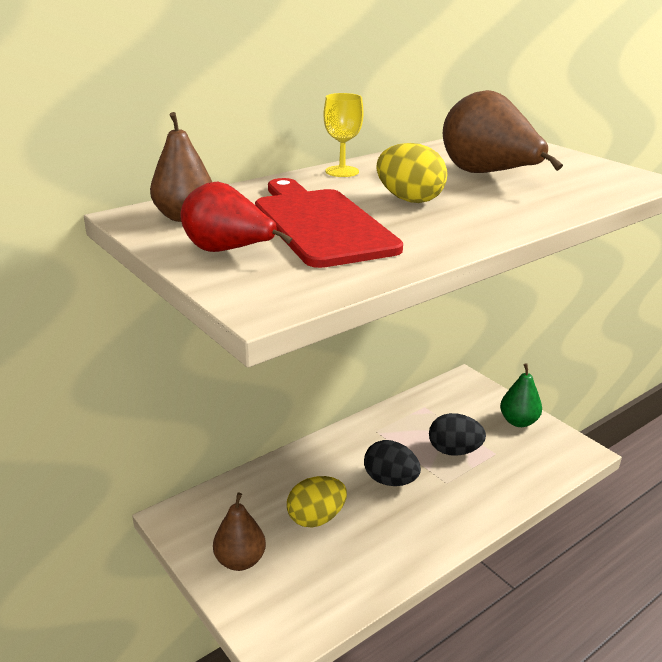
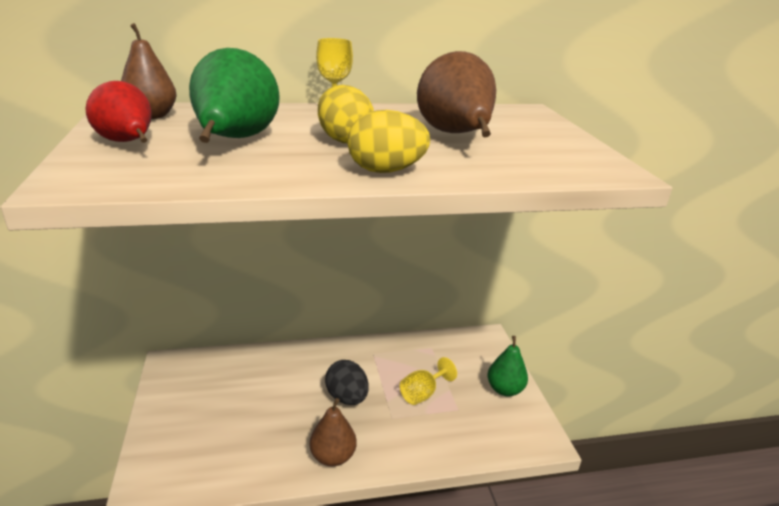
camera: 25 degrees right, 0 degrees up
(240, 560) = (181, 413): brown pear -> brown pear (333, 456)
(316, 518) = (263, 404): yellow egg -> yellow egg (386, 171)
(320, 224) = (234, 141): red cutting board -> green pear
(454, 451) = (422, 393): black egg -> yellow goblet

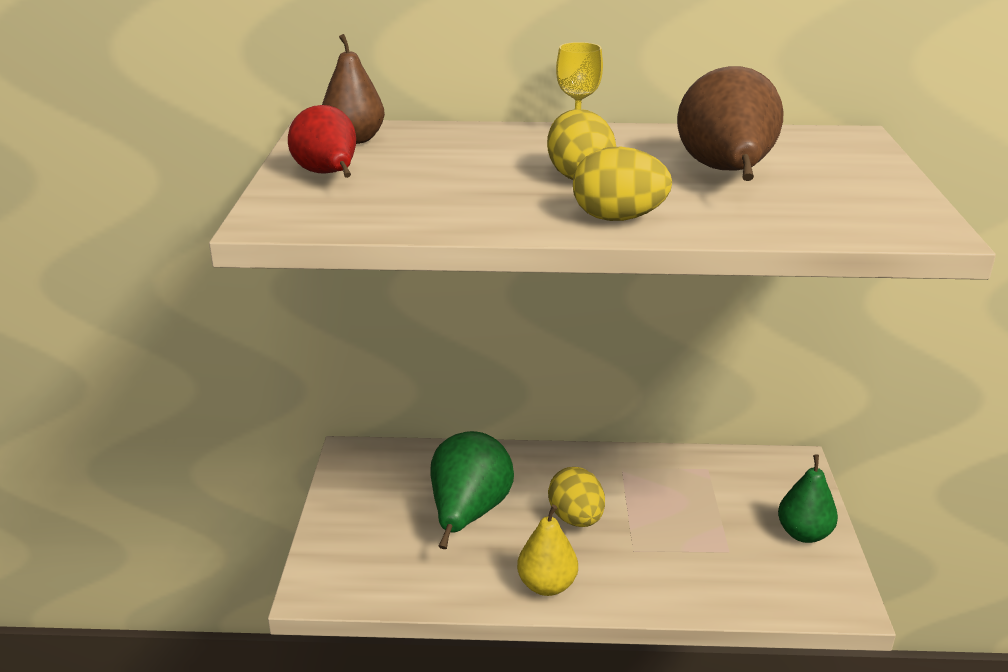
camera: 15 degrees right, 0 degrees up
(234, 141) = (446, 175): green pear -> green pear (468, 514)
(333, 456) = (547, 585): brown pear -> yellow pear
(347, 397) = (576, 519): black egg -> yellow egg
(422, 393) = (682, 525): yellow goblet -> none

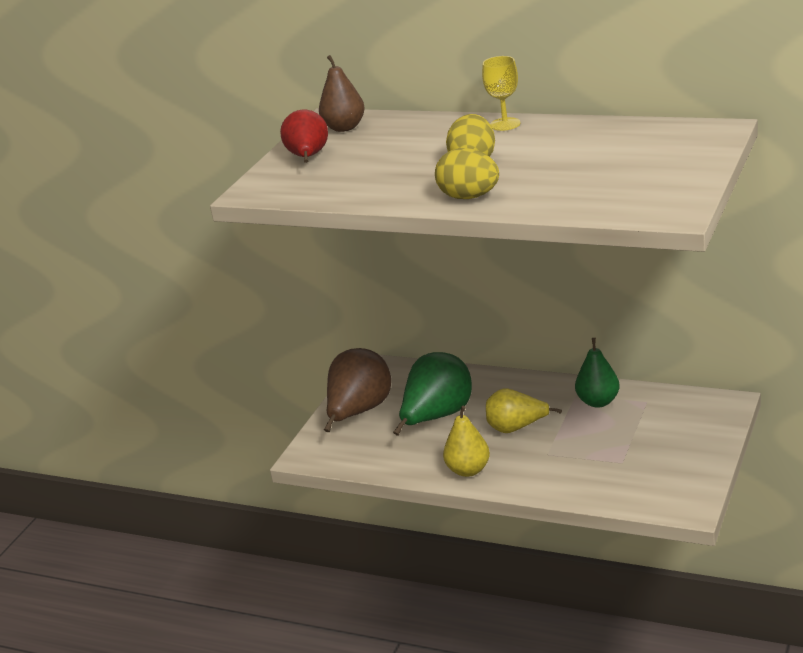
camera: 25 degrees right, 0 degrees up
(576, 519) = (516, 428): yellow egg -> yellow pear
(727, 174) = (580, 163): brown pear -> brown pear (359, 412)
(804, 534) = (692, 456): green pear -> green pear (598, 402)

